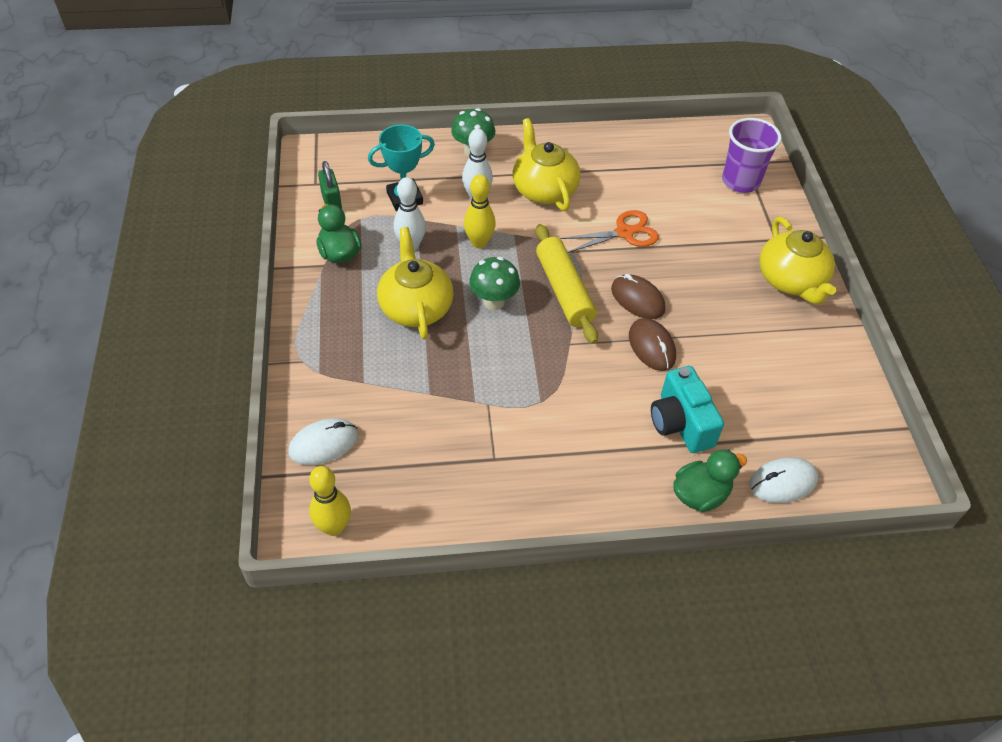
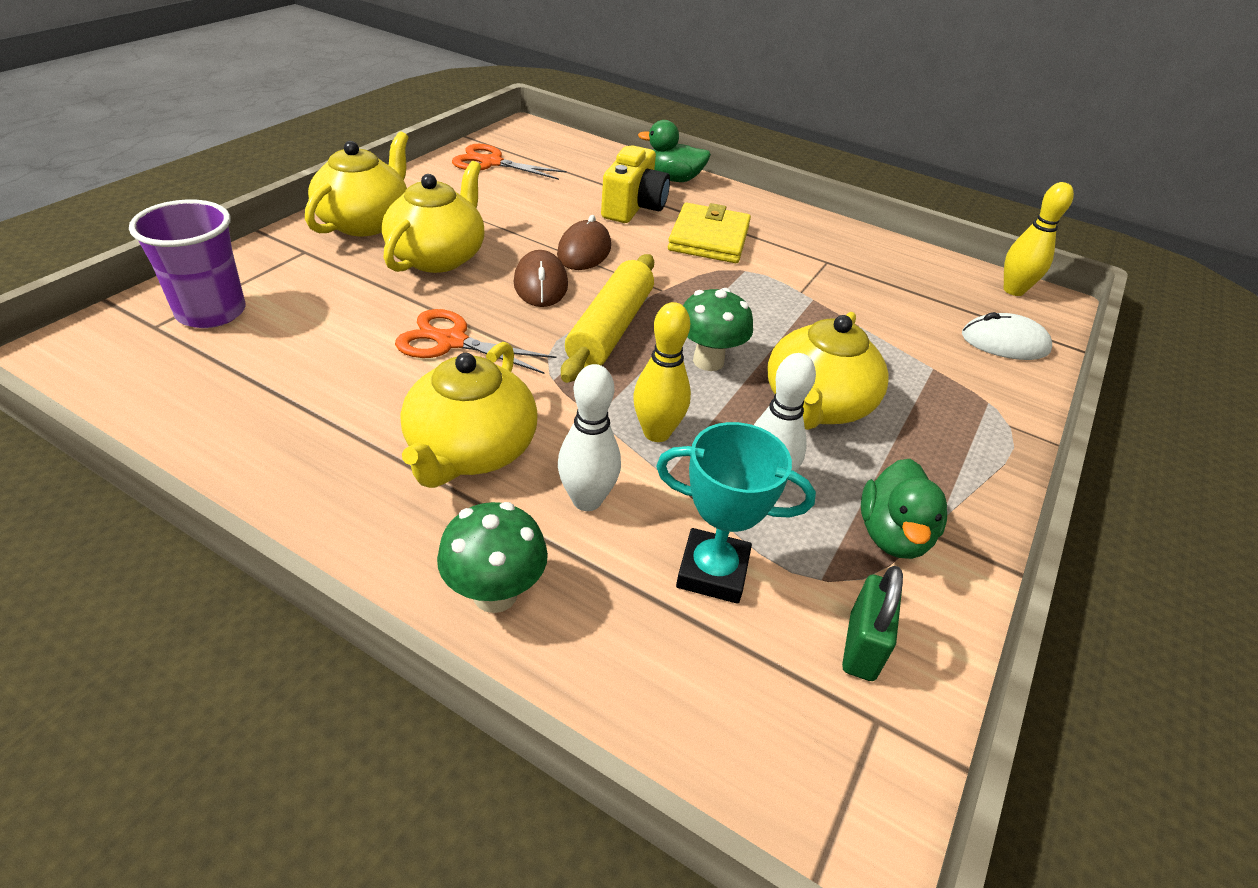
camera: 145 degrees left, 10 degrees down
(595, 423) = (709, 238): none -> yellow wallet
(680, 423) = (633, 207): turquoise camera -> yellow camera
(714, 282) = (438, 257): none -> yellow teapot
(782, 482) = (603, 158): white mouse -> none
(834, 403) = (491, 163): none -> orange scissors

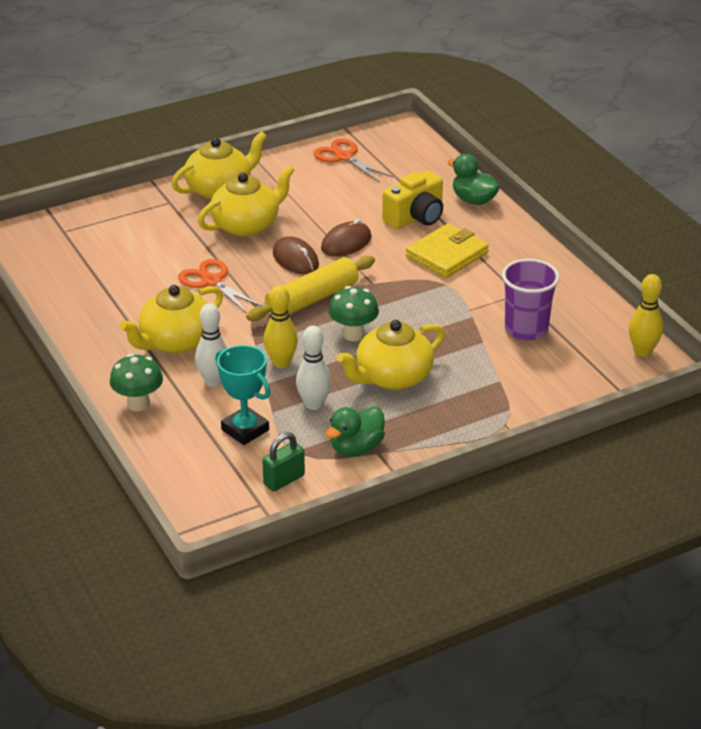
camera: 35 degrees right, 5 degrees down
(211, 312) = (96, 230): purple cup -> purple cup (526, 329)
(541, 284) = (295, 259): brown mouse -> brown mouse turned 60 degrees counterclockwise
(1004, 343) = (577, 381): white mouse -> none

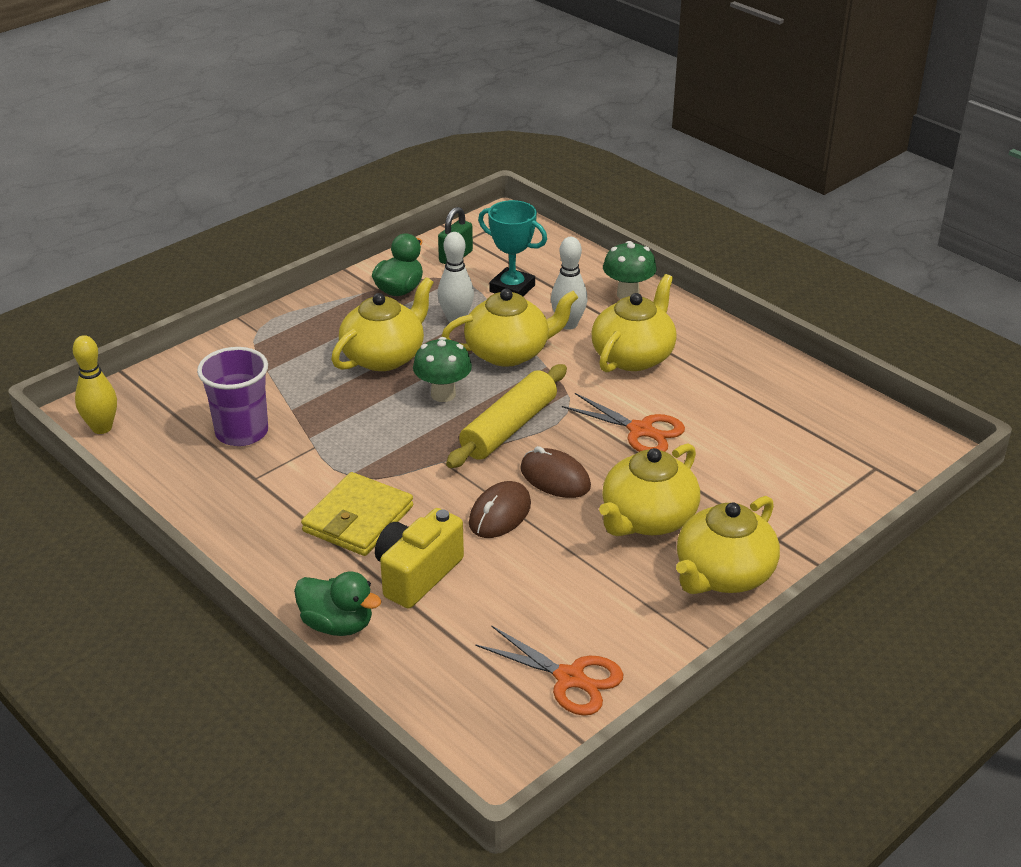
camera: 165 degrees right, 0 degrees up
(281, 363) = (509, 352): yellow bowling pin -> yellow teapot

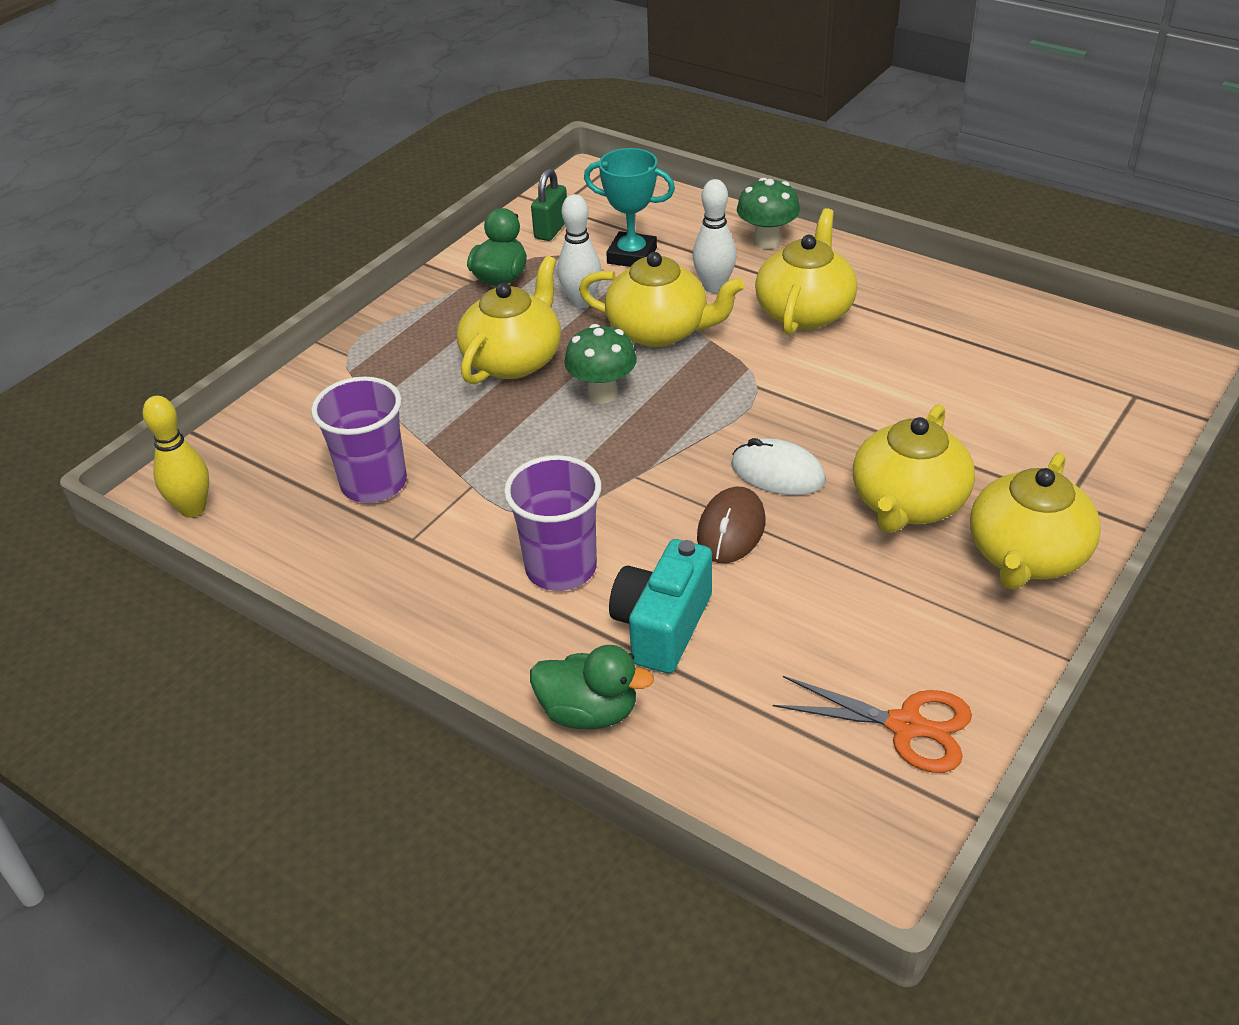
camera: 10 degrees left, 5 degrees up
(358, 519) = (561, 568): yellow wallet -> purple cup
(417, 574) = (662, 626): yellow camera -> turquoise camera
(509, 352) = (659, 331): yellow teapot -> yellow teapot turned 45 degrees clockwise
(509, 428) = (697, 421): yellow rolling pin -> none
(555, 478) = (777, 473): brown mouse -> white mouse
(640, 430) = (851, 398): orange scissors -> none

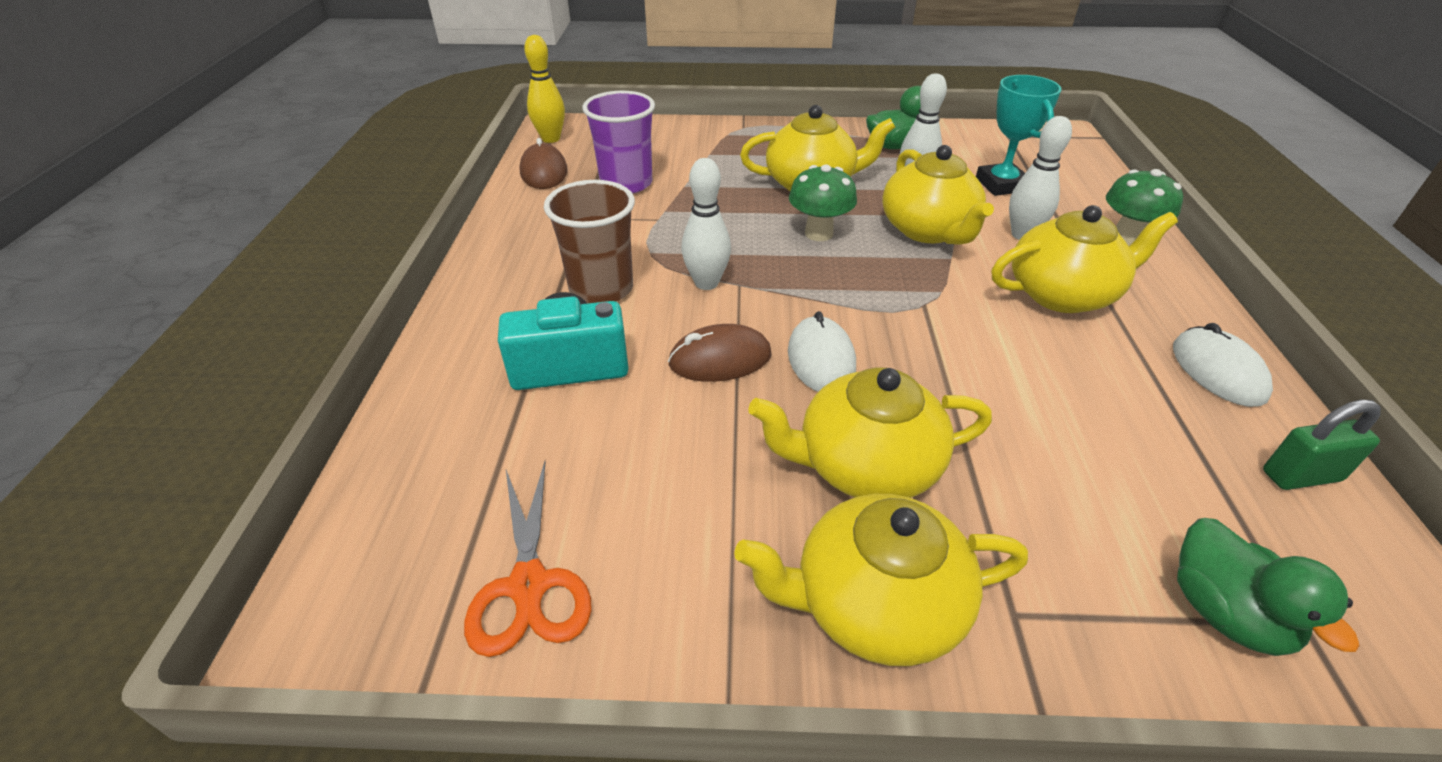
camera: 55 degrees right, 0 degrees up
(273, 539) = (544, 172): none -> brown mouse
(551, 229) = (978, 143): green padlock -> green padlock (1301, 476)
(561, 568) = (601, 289): purple cup -> brown cup
(589, 712) = (448, 363): green duck -> green duck (1225, 613)
(615, 495) = (706, 283): none -> white bowling pin
(938, 297) = (1217, 371): none -> white mouse

